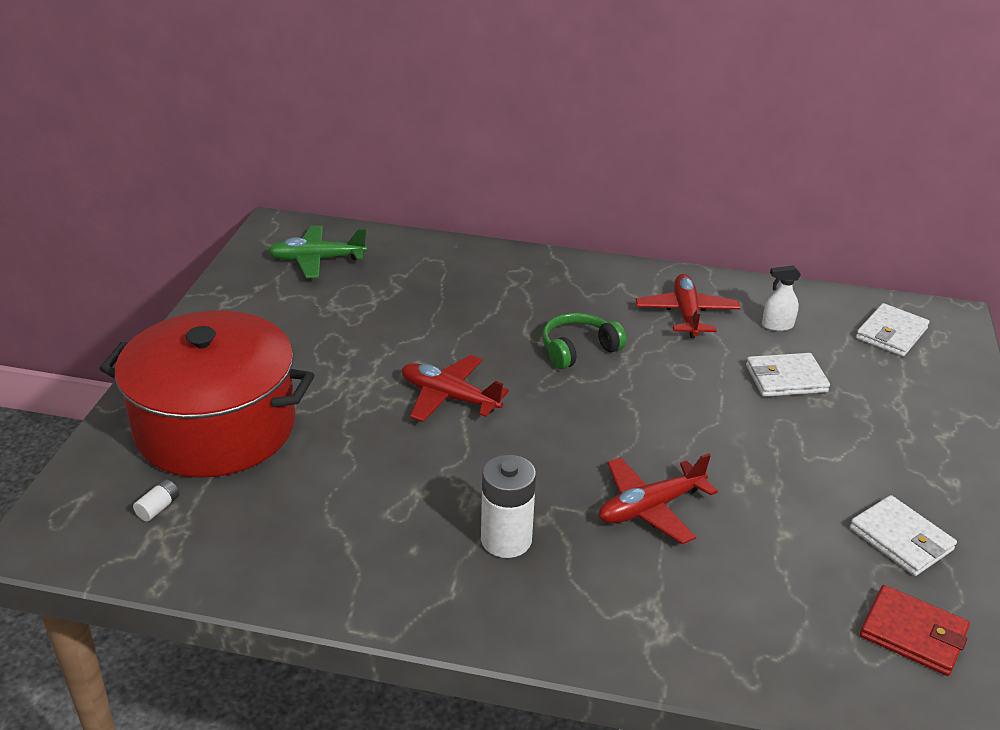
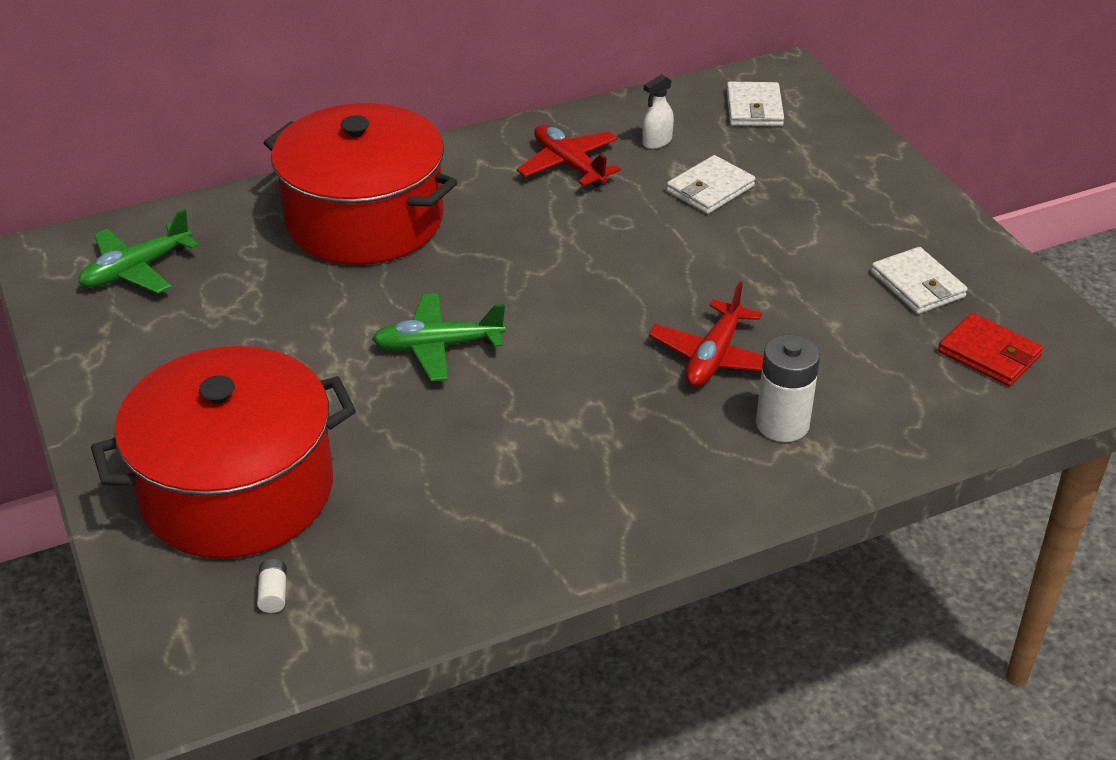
camera: 35 degrees left, 5 degrees up
(449, 397) = (438, 346): red plane -> green plane
(494, 290) = (364, 220): none -> red pot
(506, 540) = (627, 446): white battery -> white battery (782, 424)
(578, 350) = (508, 244): green headphones -> none
(900, 539) = (917, 285): white wallet -> white wallet turned 45 degrees clockwise
(913, 634) = (989, 354): red wallet -> red wallet turned 45 degrees clockwise

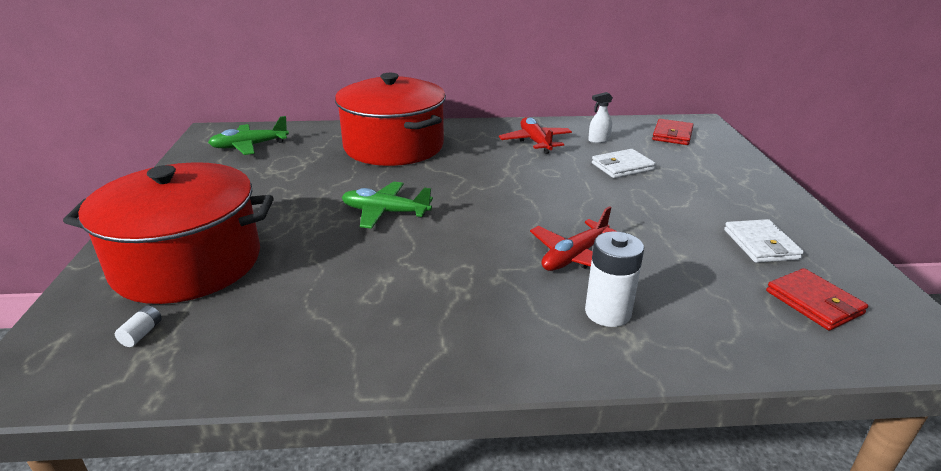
camera: 20 degrees right, 10 degrees down
(754, 108) = (672, 135): white wallet -> red wallet

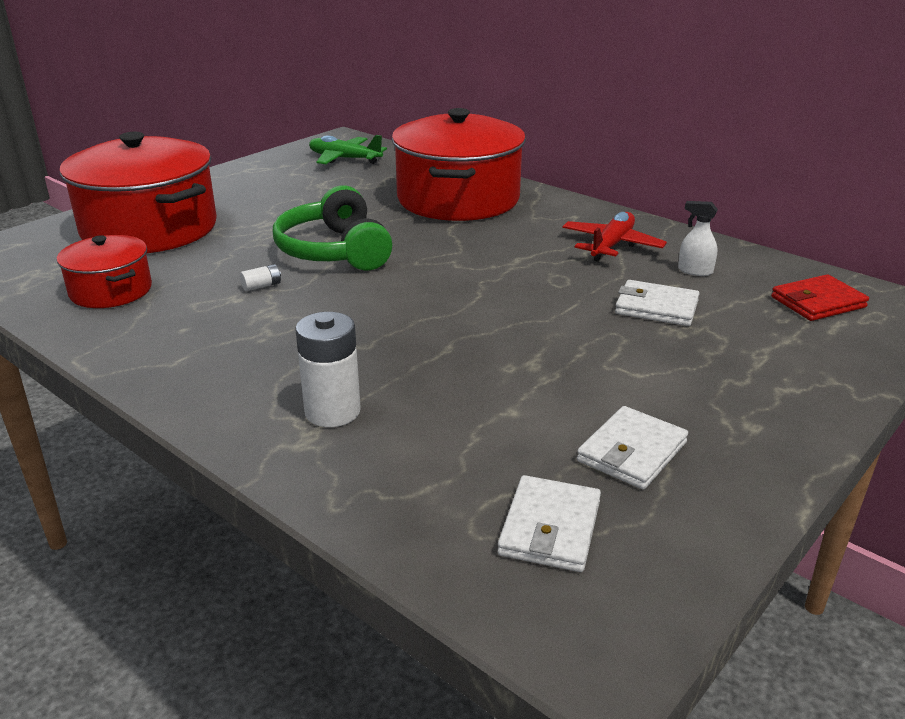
camera: 45 degrees right, 0 degrees up
(142, 334) = (53, 260): white battery -> white battery (261, 286)
(266, 327) = (111, 291): none -> red pot
(385, 212) = (335, 251): green plane -> green headphones
(574, 256) = (407, 358): red plane -> none
(813, 302) = (550, 528): red wallet -> white wallet

